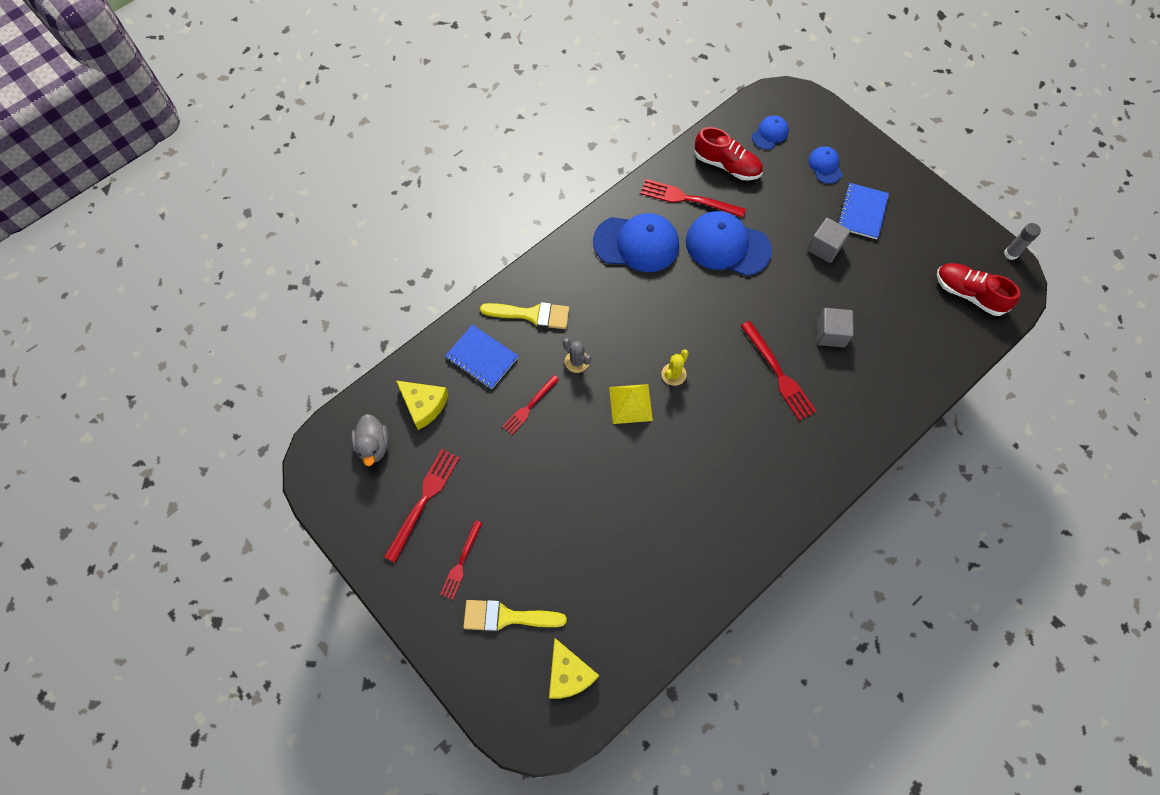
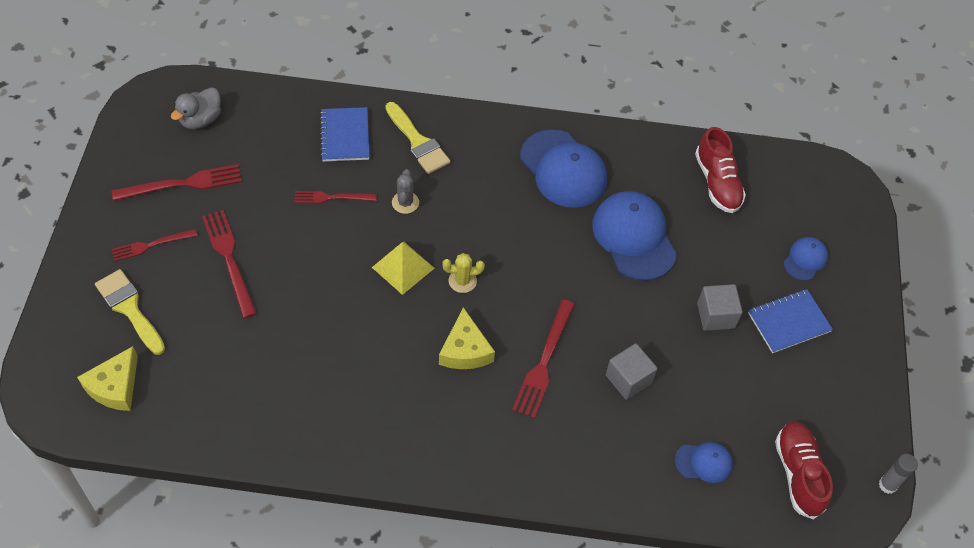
camera: 45 degrees right, 10 degrees down
(424, 405) = (266, 127): yellow cheese -> yellow cheese (465, 350)
(688, 199) = (650, 177): red fork -> red fork (229, 259)
(770, 134) = (789, 194): blue cap -> blue cap (703, 462)

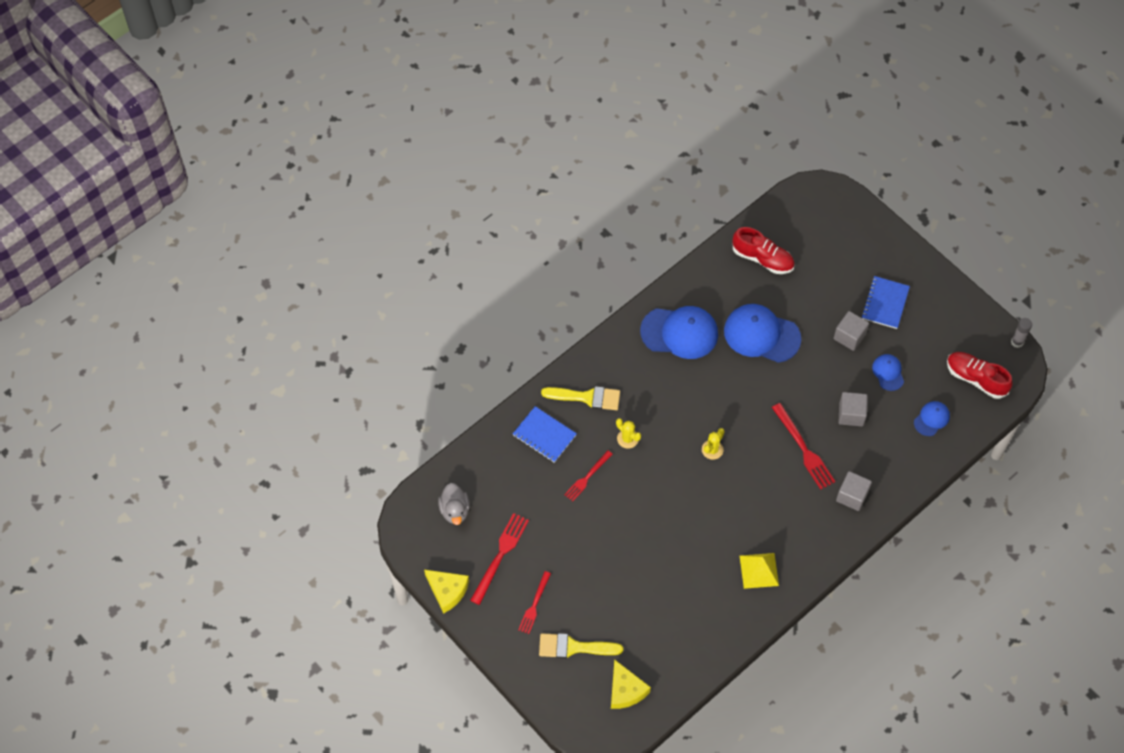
camera: 45 degrees left, 5 degrees up
(229, 259) = (584, 567): red fork -> none
(403, 267) = (675, 475): yellow pyramid -> yellow pyramid (759, 570)
(405, 202) = (627, 439): grey cactus -> yellow cactus
(465, 350) = (760, 484): yellow cheese -> yellow cheese (447, 591)
(533, 447) = (852, 496): none -> grey cube
(805, 259) = (853, 259): blue cap -> blue cap (888, 372)

